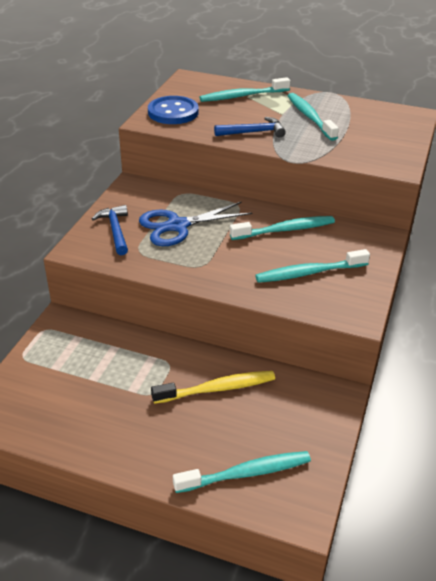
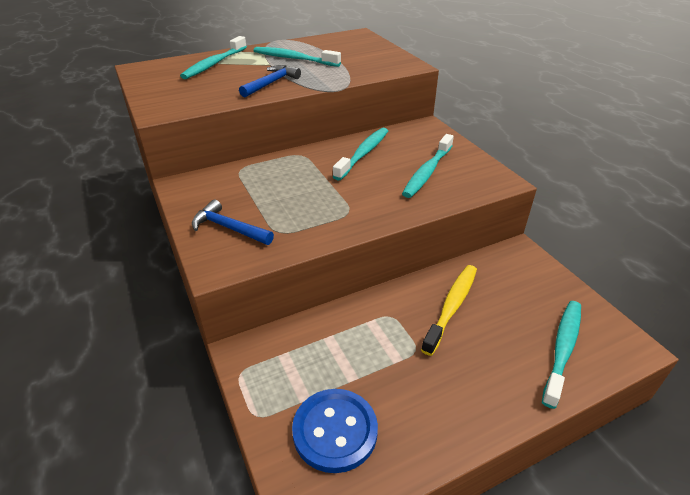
camera: 45 degrees left, 0 degrees up
(173, 112) = (172, 96): blue button -> blue button (335, 431)
(177, 226) = (279, 194): blue scissors -> none

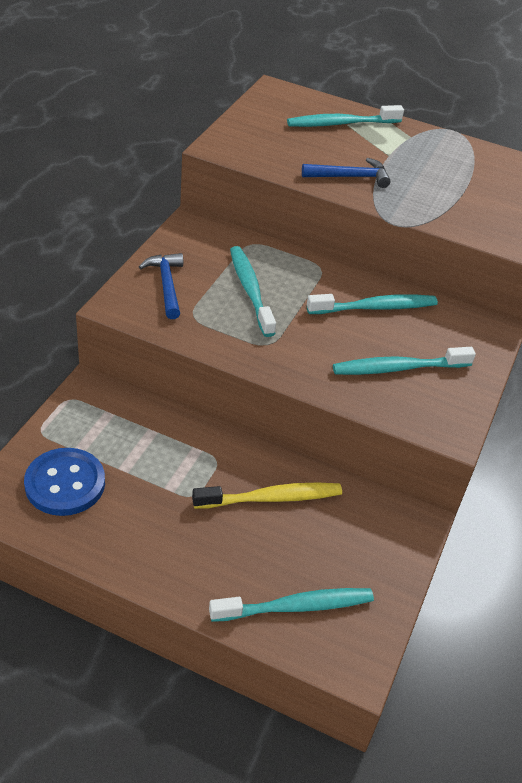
camera: 45 degrees right, 5 degrees up
(294, 59) = (423, 163): turquoise toothbrush -> turquoise toothbrush (250, 290)

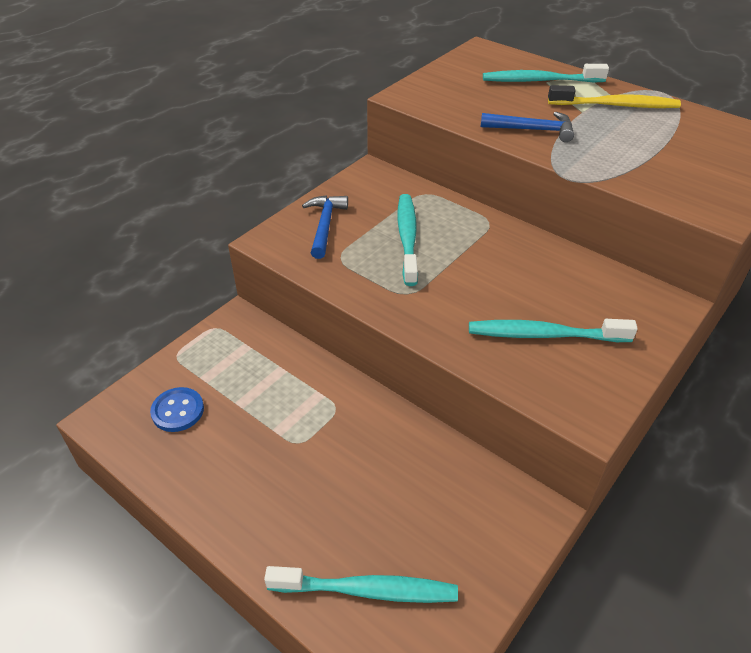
camera: 20 degrees right, 0 degrees up
(65, 484) = (178, 411): blue button -> blue button, size x0.64
(271, 498) = (379, 458): yellow toothbrush -> yellow toothbrush (615, 105)
(375, 307) = (536, 267): turquoise toothbrush -> none

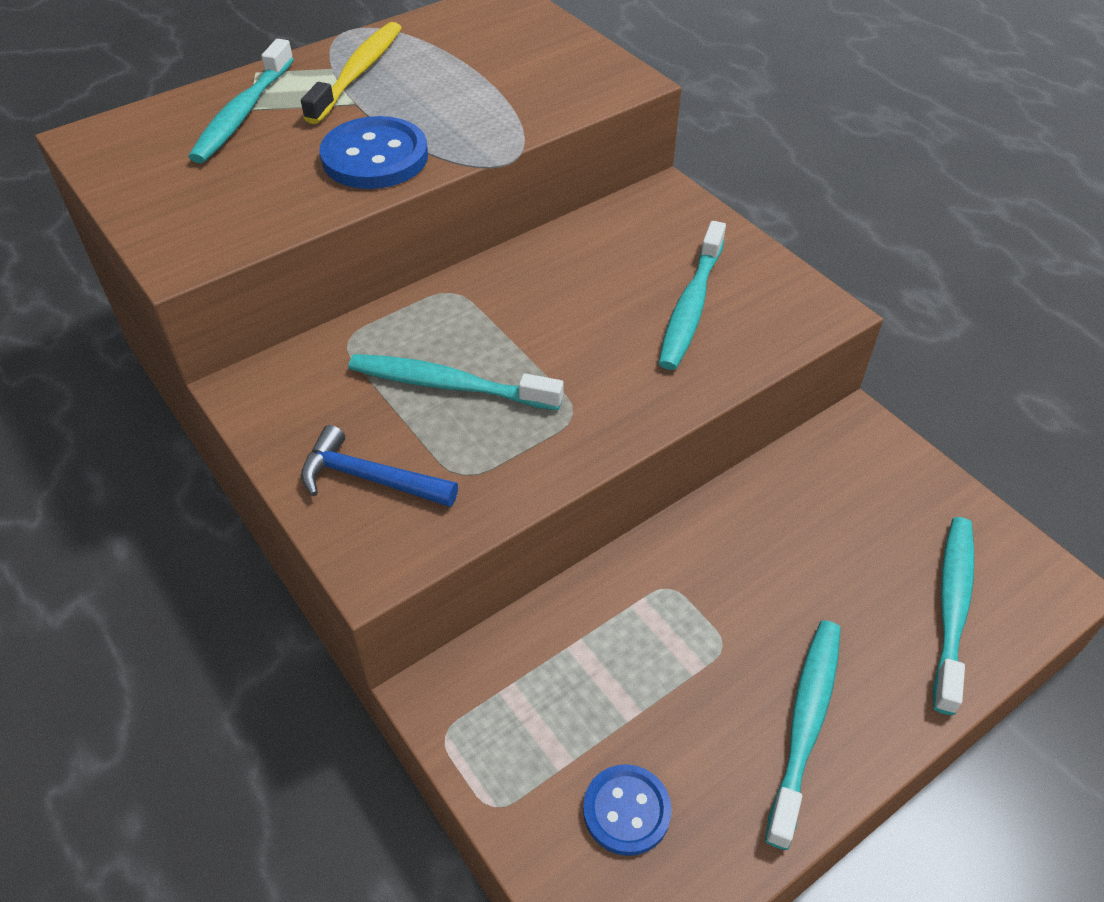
camera: 75 degrees left, 5 degrees up
(246, 495) = (805, 725): none -> turquoise toothbrush
(532, 130) = (375, 157): blue hammer -> blue button

